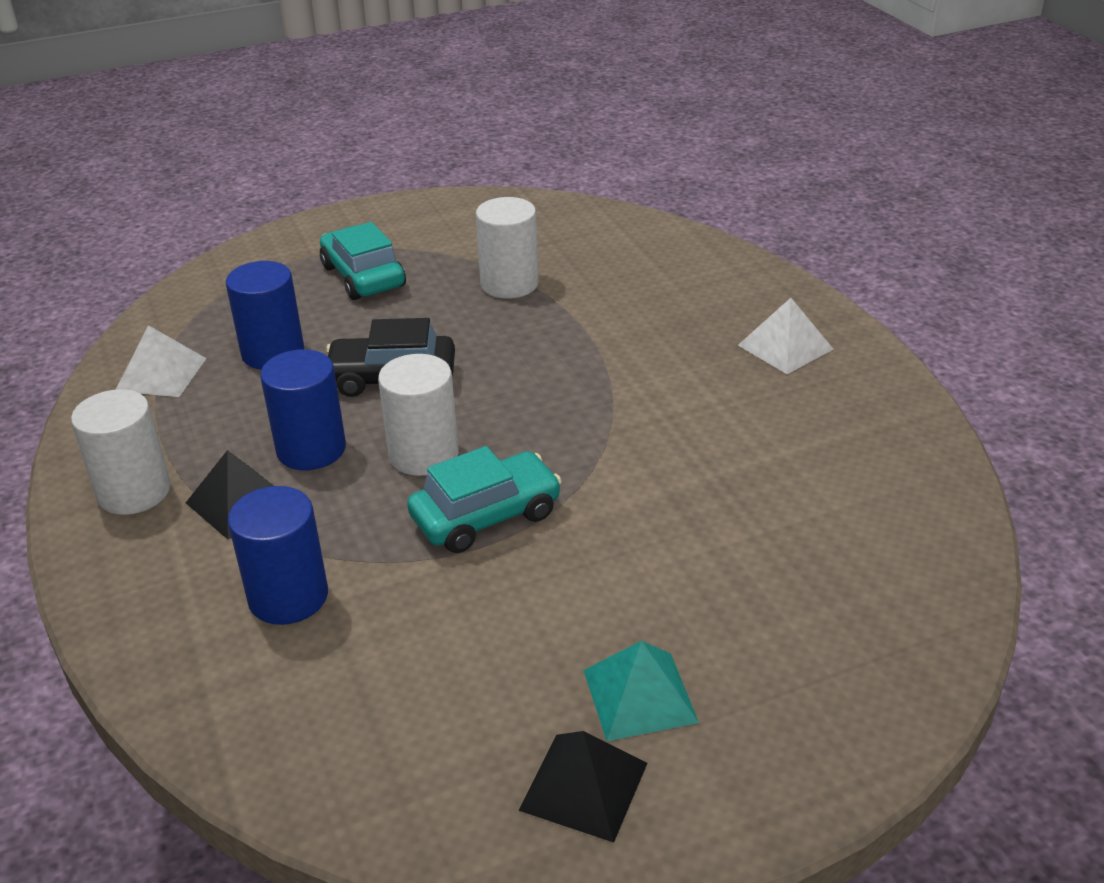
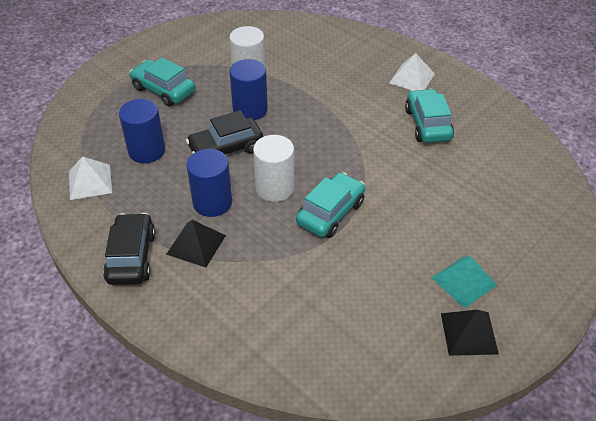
camera: 25 degrees left, 10 degrees up
(134, 492) = (131, 257): white cylinder -> black car
(288, 597) = (262, 288): blue cylinder -> blue cylinder (250, 109)
(761, 424) = (427, 124): none -> turquoise car

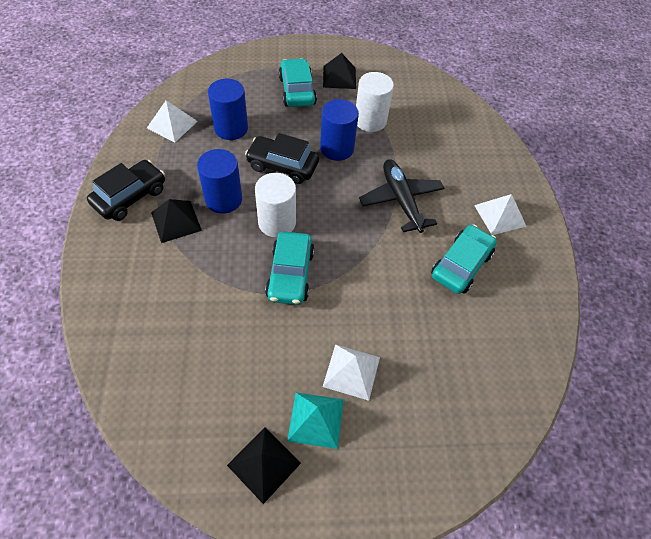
camera: 40 degrees right, 10 degrees up
(184, 60) = (339, 77): none -> black pyramid
(330, 212) = (290, 274): turquoise car -> turquoise car turned 105 degrees clockwise
(339, 112) = (401, 200): none -> black plane
(447, 237) = (351, 371): none -> white pyramid

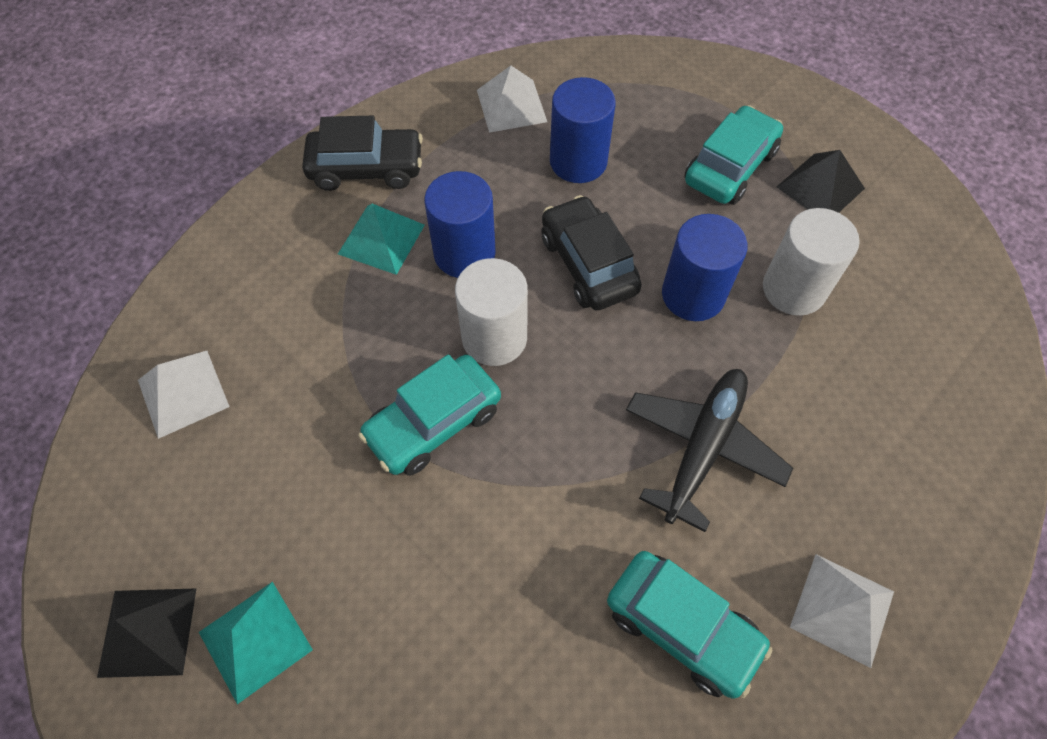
camera: 50 degrees right, 5 degrees up
(176, 221) = (381, 239): black pyramid -> turquoise pyramid
(351, 371) = (361, 624): white pyramid -> white pyramid (183, 393)
(461, 265) = (682, 626): turquoise car -> turquoise car turned 45 degrees clockwise

